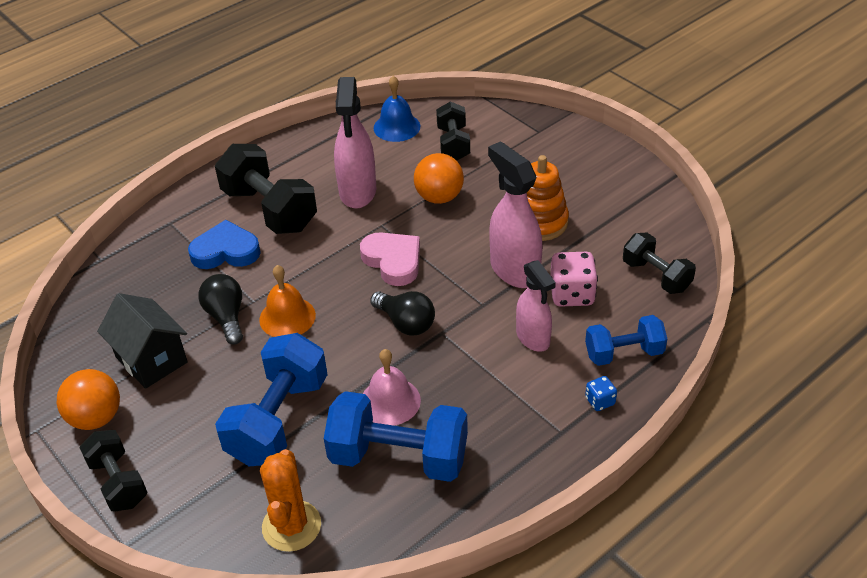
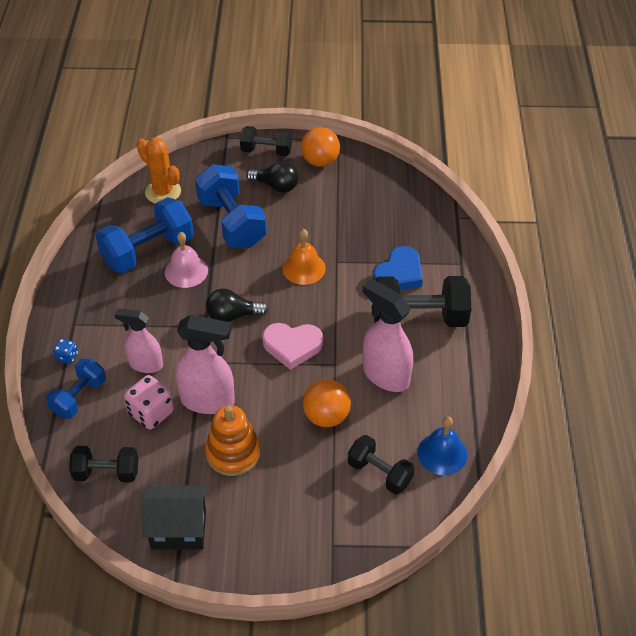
camera: 130 degrees right, 5 degrees up
(151, 360) = (338, 198): black house -> black house (178, 529)
(226, 317) = (336, 243): black light bulb -> black light bulb (276, 186)

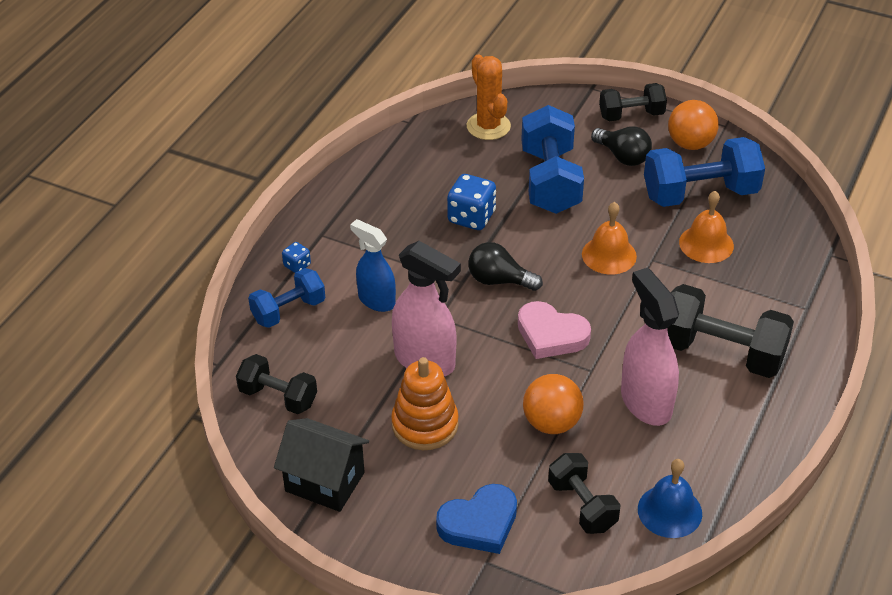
camera: 25 degrees right, 5 degrees down
(145, 364) = (376, 300): pink spray bottle -> blue spray bottle
(148, 251) = (440, 184): blue dumbbell -> blue dumbbell (700, 194)
(151, 413) = (357, 352): pink dice -> none
(186, 271) = (471, 217): pink bell -> blue dice
(266, 151) = (631, 115): black dumbbell -> black dumbbell turned 45 degrees counterclockwise
(369, 236) = (706, 244): none -> orange bell
(399, 274) = (722, 296): blue heart -> blue heart (479, 523)

